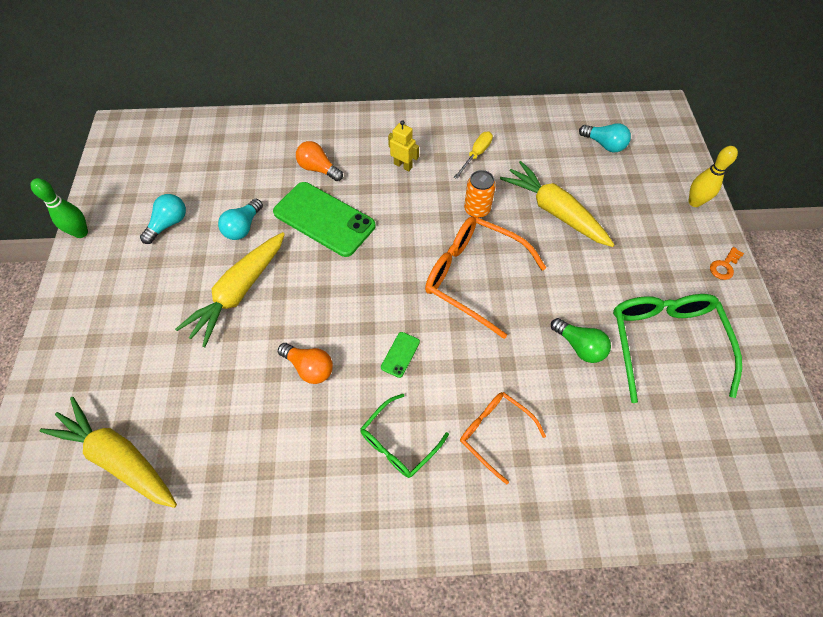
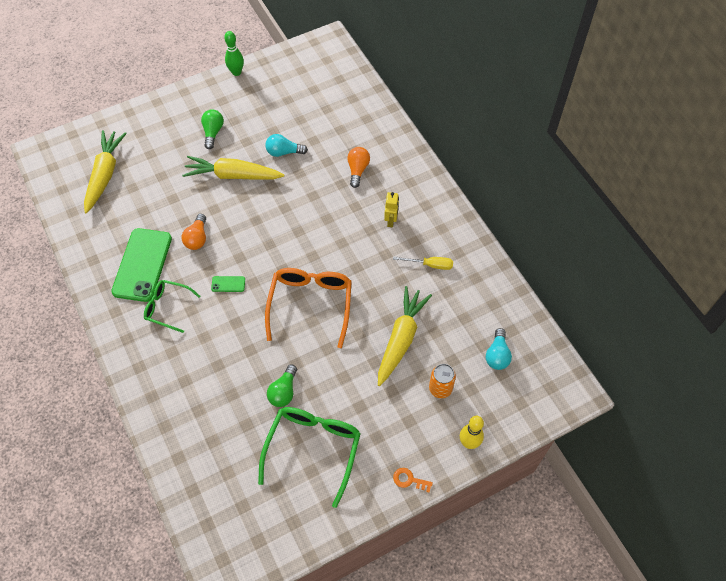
camera: 65 degrees right, 0 degrees up
(154, 291) = (213, 132): none -> green light bulb
(169, 224) = (266, 112): turquoise light bulb -> none
(324, 219) = (314, 194): green phone -> green phone (142, 265)
(477, 209) = (374, 285): orange can -> orange can (440, 388)
(494, 433) = (195, 359): orange glasses -> none
(664, 342) = (313, 449): green glasses -> green glasses turned 45 degrees counterclockwise

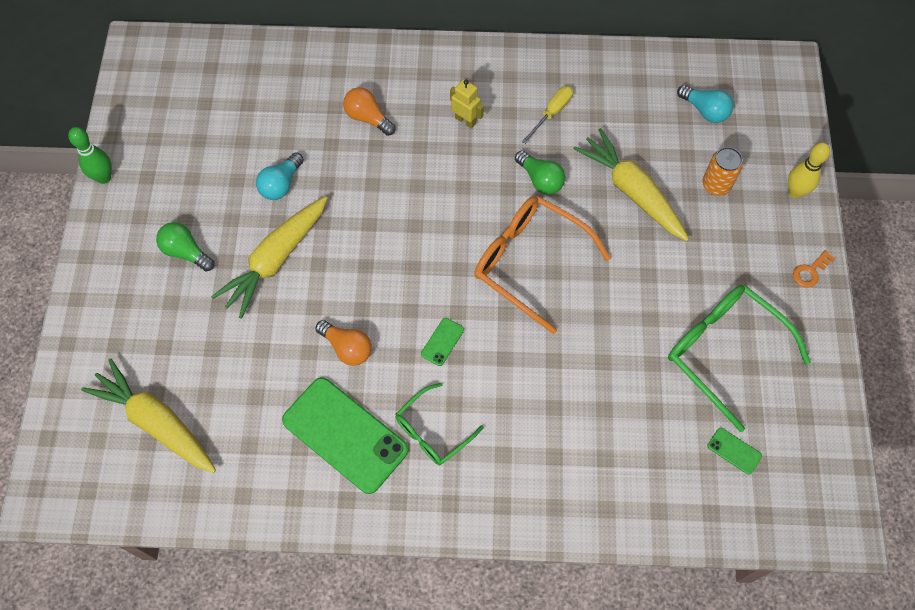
camera: 60 degrees left, 5 degrees up
(243, 486) = (734, 451): none -> green phone
(283, 391) = (632, 348): green light bulb -> green light bulb (540, 180)

